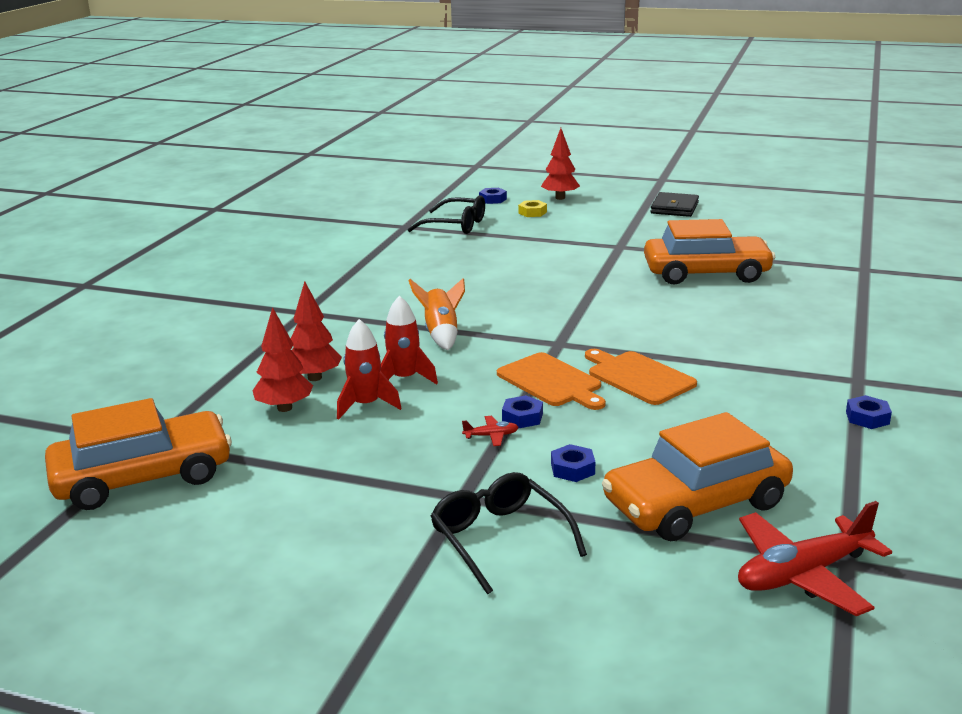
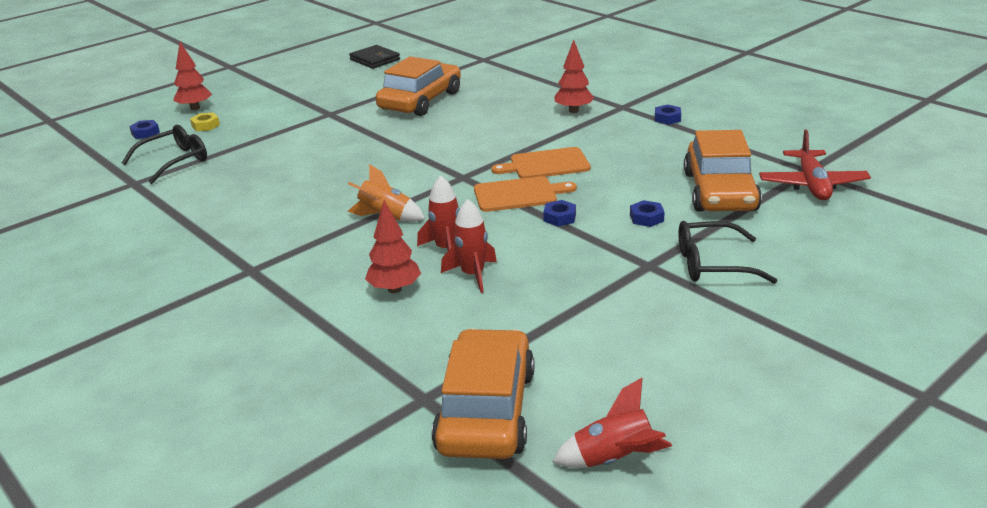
camera: 60 degrees left, 5 degrees up
(91, 563) = (614, 459): none -> red rocket
(284, 408) = (435, 314): red tree -> red tree (573, 111)
(491, 436) = (574, 235): red plane -> none
(674, 208) = (292, 78): black wallet -> black wallet (375, 60)

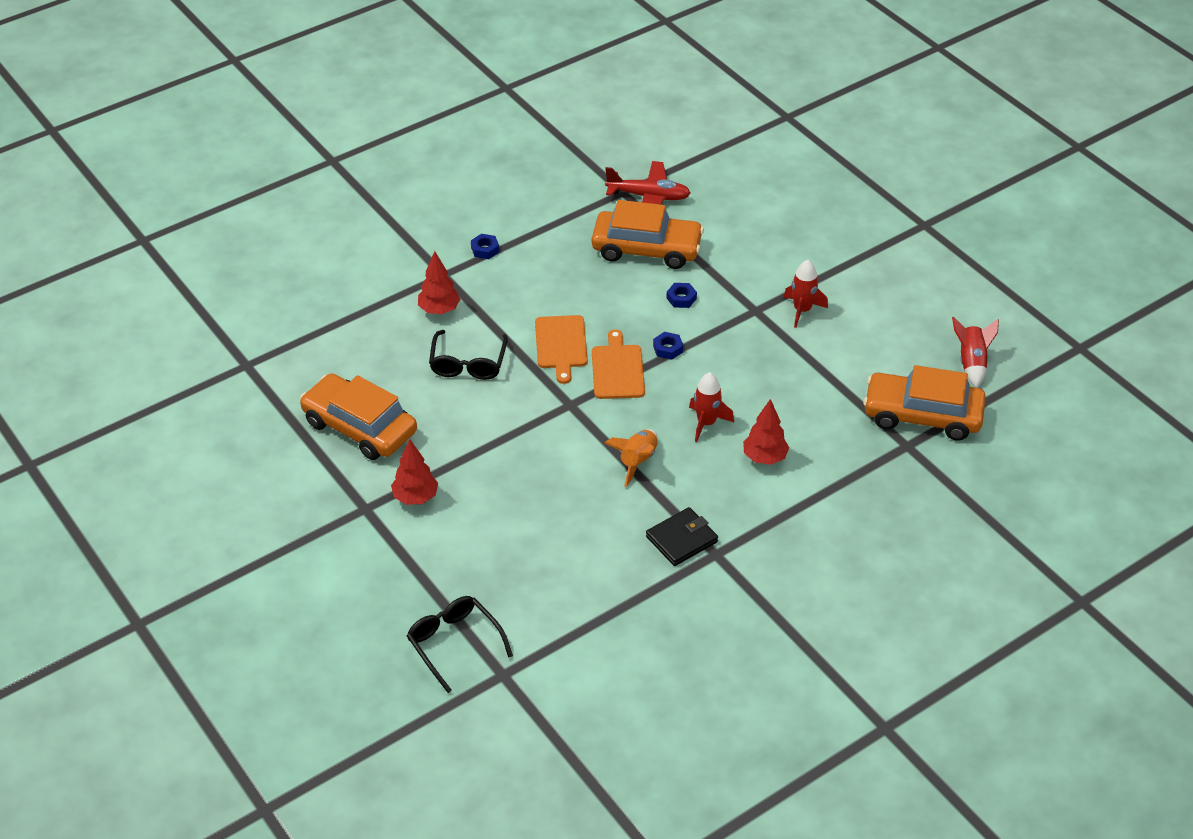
camera: 85 degrees left, 15 degrees up
(145, 133) = (356, 686): blue nut -> none
(195, 108) = (289, 645): red tree -> red tree (415, 497)
(205, 125) = (355, 626): yellow nut -> none
(375, 60) = (194, 466): black wallet -> black wallet (681, 539)
(473, 275) = (751, 410): red rocket -> red rocket (802, 310)
(712, 264) = (760, 277): black glasses -> black glasses (468, 364)

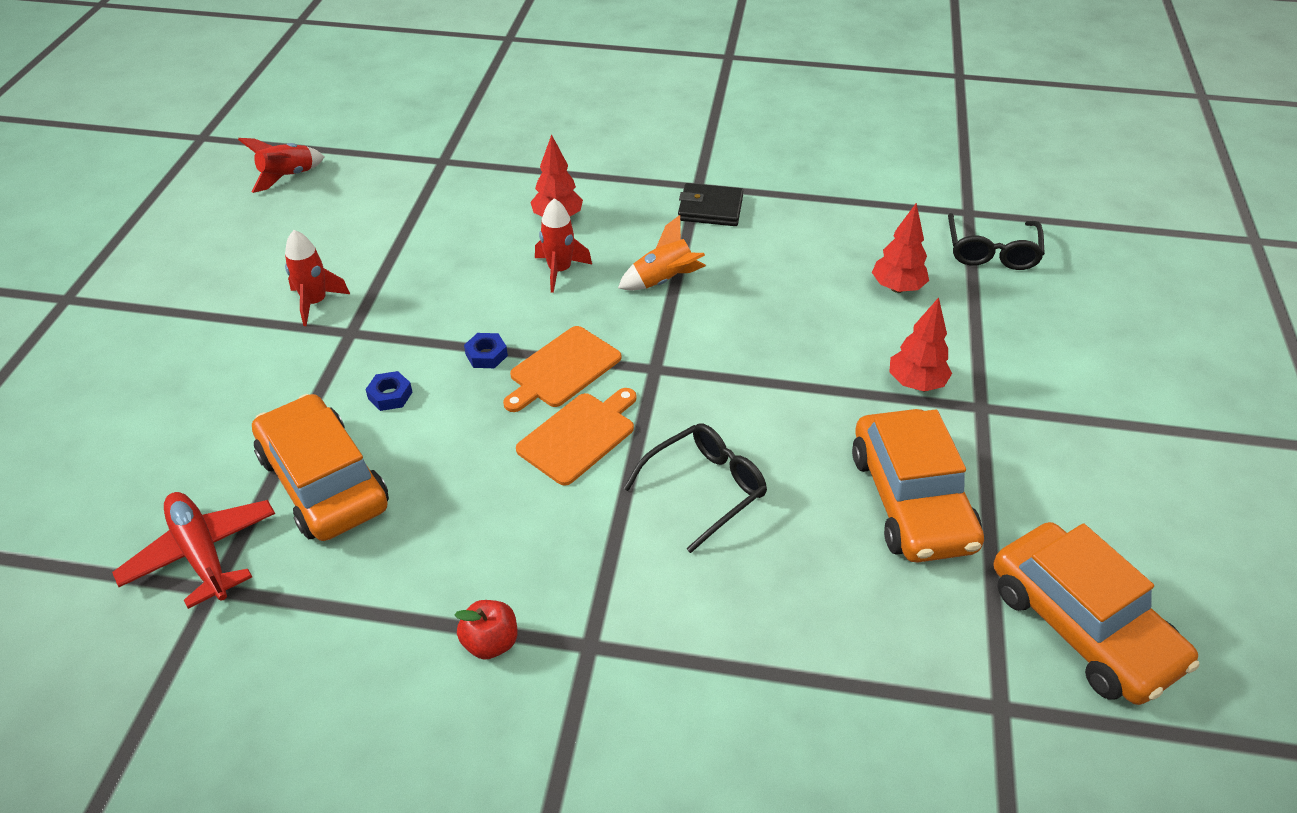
camera: 135 degrees left, 0 degrees up
(439, 310) = (657, 590): red tree -> red tree (897, 288)
(485, 249) = (490, 642): blue nut -> red apple
(922, 415) = (394, 170): orange car -> orange car (1082, 625)

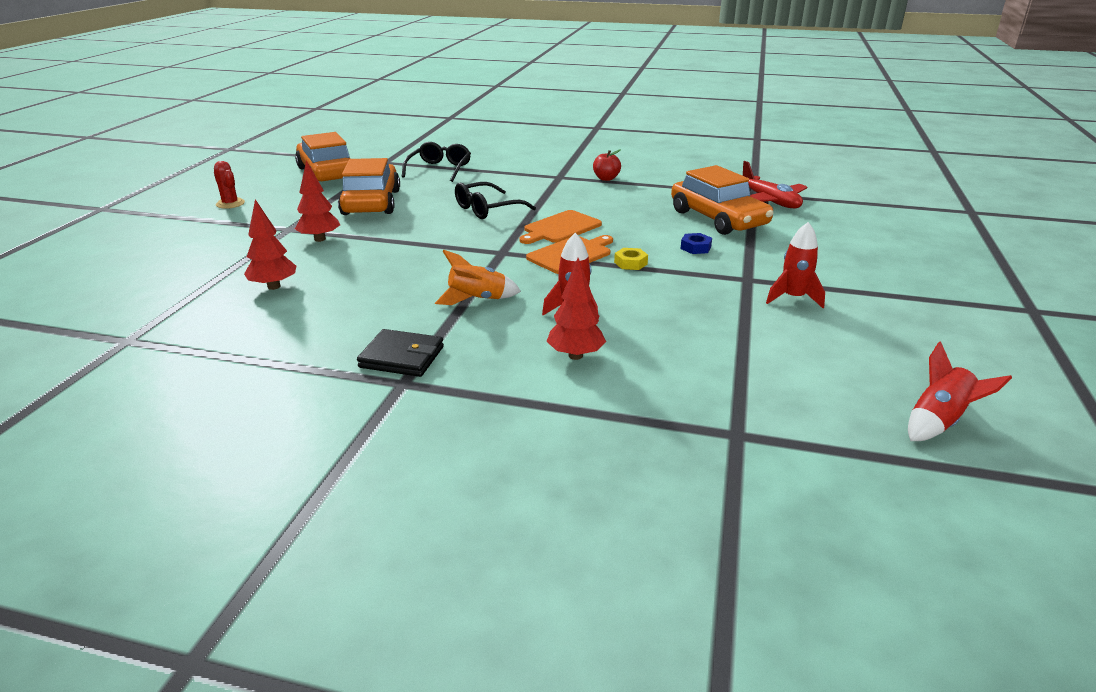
camera: 175 degrees left, 15 degrees down
(486, 355) = (630, 263): blue nut -> yellow nut
(991, 252) = (155, 307): black glasses -> black glasses (439, 169)
(1144, 479) = (230, 204): none -> red cactus

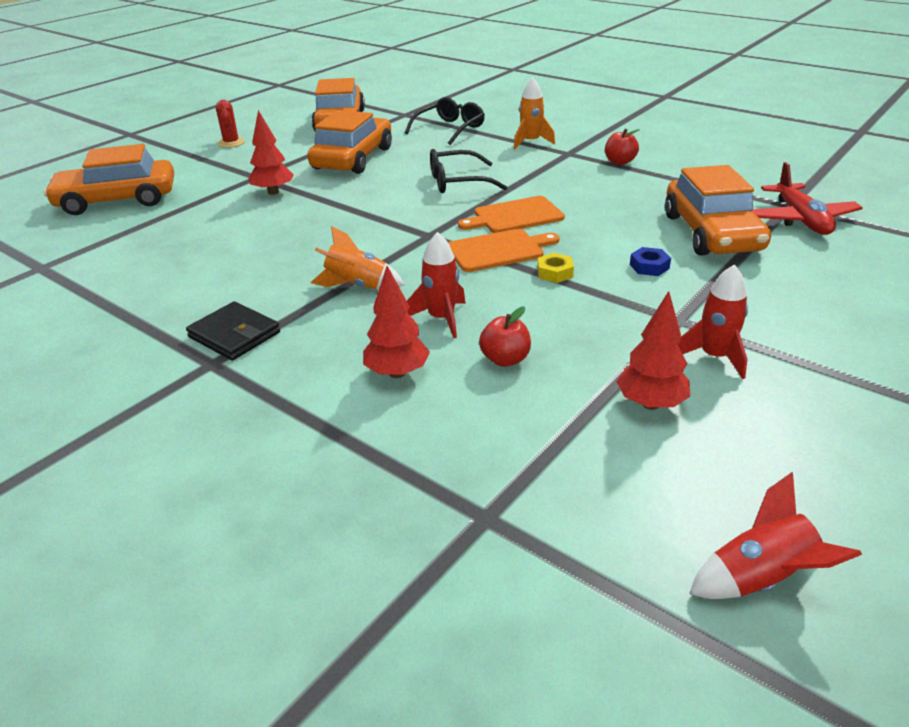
camera: 25 degrees right, 5 degrees up
(153, 268) = (117, 200): none -> orange car
(274, 286) = (193, 236): red tree -> red tree (651, 404)
(520, 172) = (531, 142): none -> orange rocket
(650, 329) = (505, 359): none -> red apple

